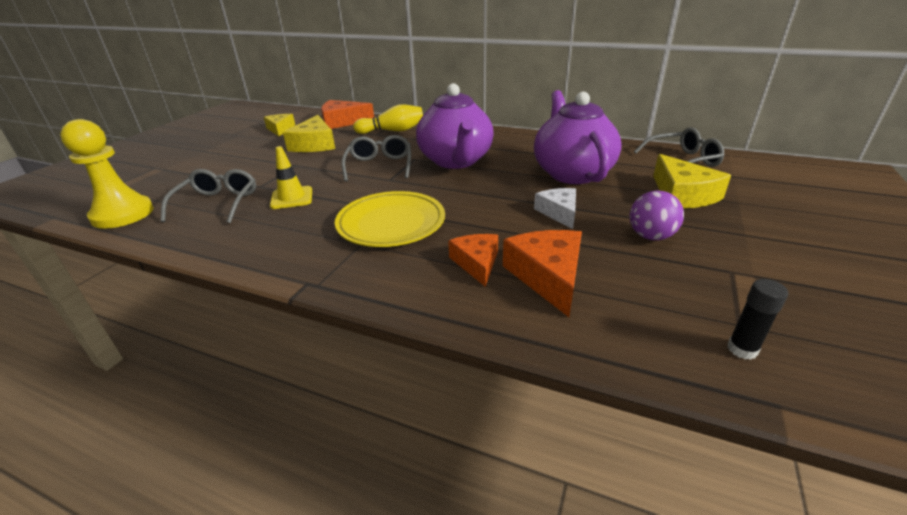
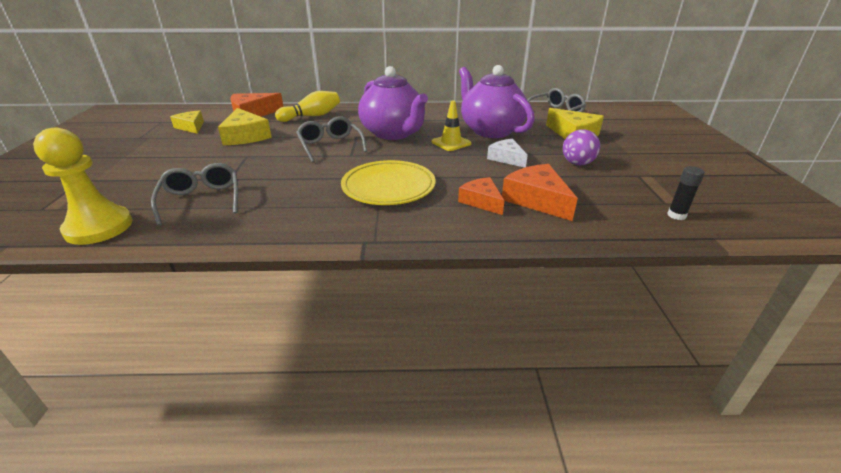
camera: 25 degrees left, 0 degrees up
(292, 198) = (275, 183): yellow traffic cone -> yellow traffic cone (451, 143)

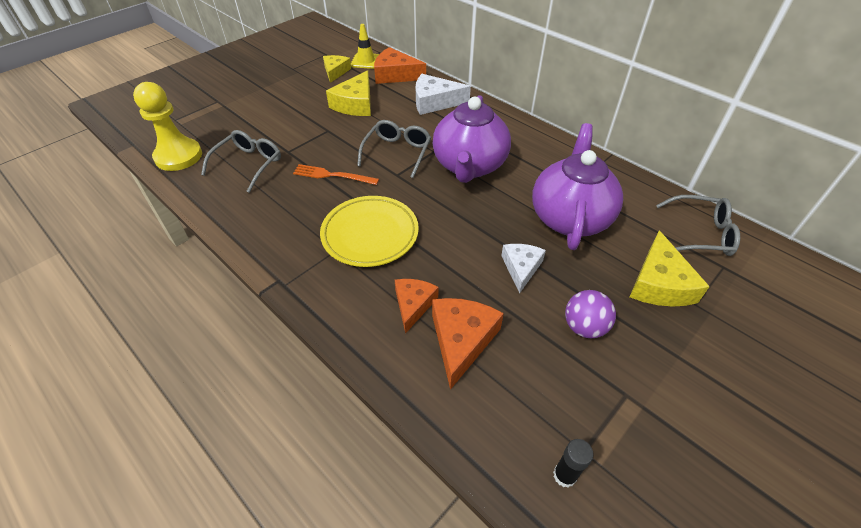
camera: 45 degrees right, 15 degrees up
(299, 174) = (332, 175): none -> orange fork
(312, 116) = (435, 102): yellow bowling pin -> white cheese
(451, 143) = (502, 211): yellow traffic cone -> yellow traffic cone (366, 61)

